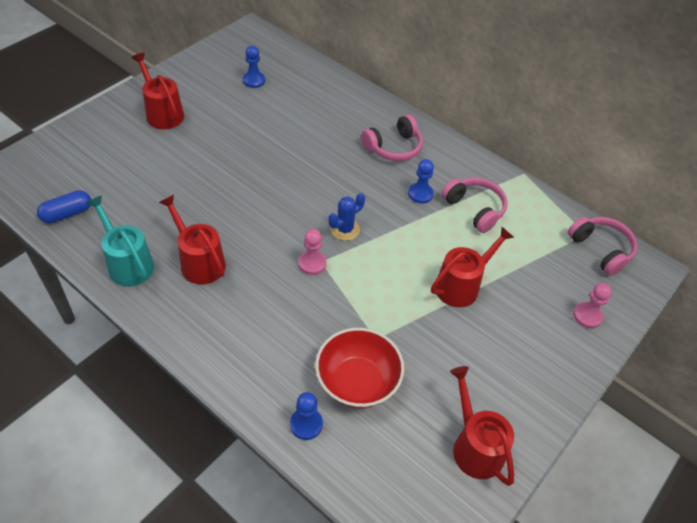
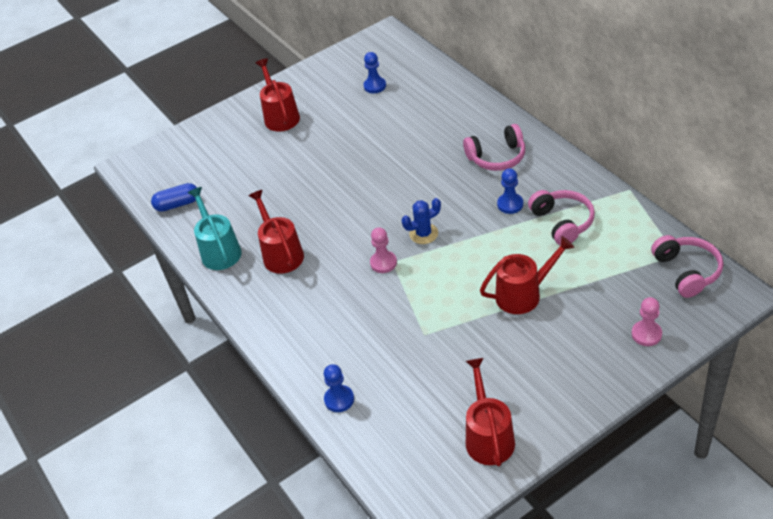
camera: 25 degrees right, 5 degrees down
(357, 382) = (395, 370): red bowl -> none

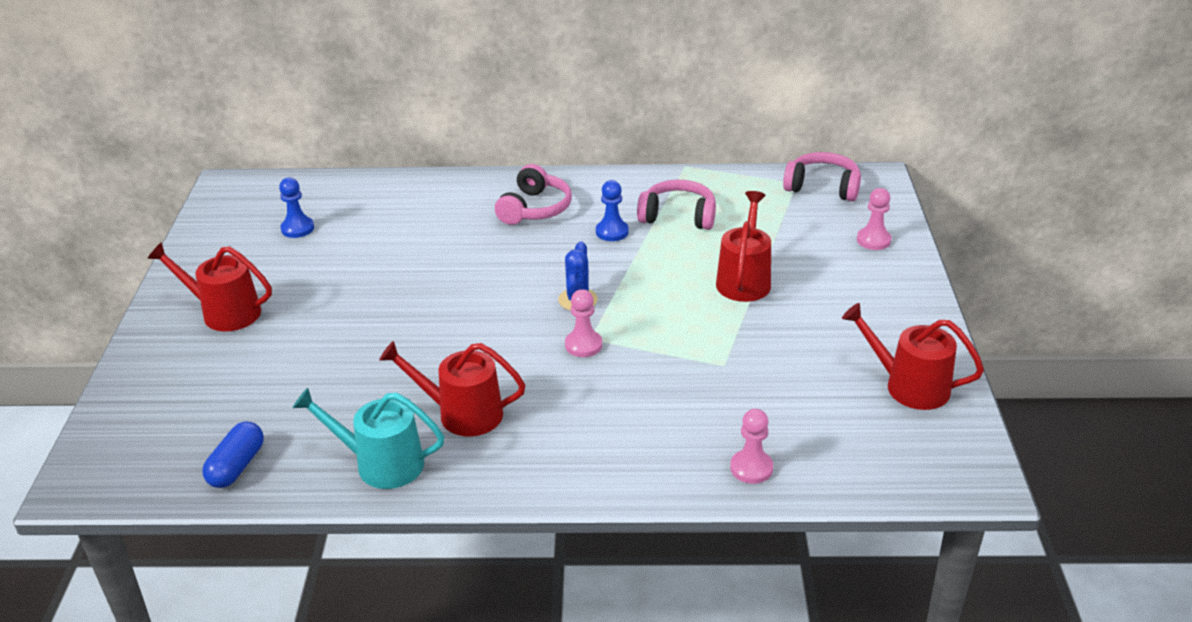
camera: 60 degrees left, 10 degrees down
(339, 399) = (751, 468): blue pawn -> pink pawn

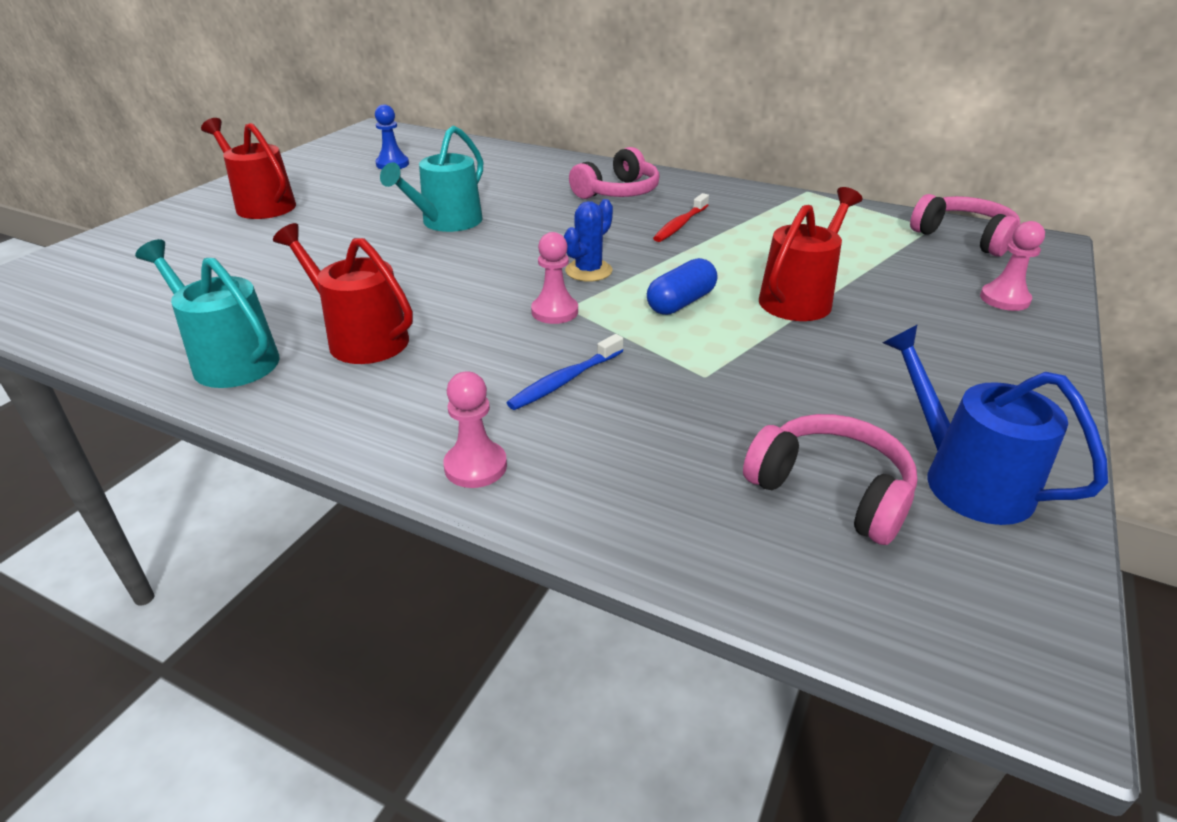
camera: 25 degrees right, 0 degrees up
(237, 466) = (107, 321): blue capsule -> blue capsule (681, 303)
(418, 283) = (447, 222): none -> turquoise watering can
(612, 232) = (680, 225): blue pawn -> red toothbrush
(637, 399) = (564, 381): none -> blue toothbrush
(678, 216) = (765, 227): pink headphones -> pink headphones (830, 491)
(751, 468) = (643, 511): pink pawn -> pink pawn (475, 466)
(909, 386) = (966, 480): red watering can -> blue watering can

